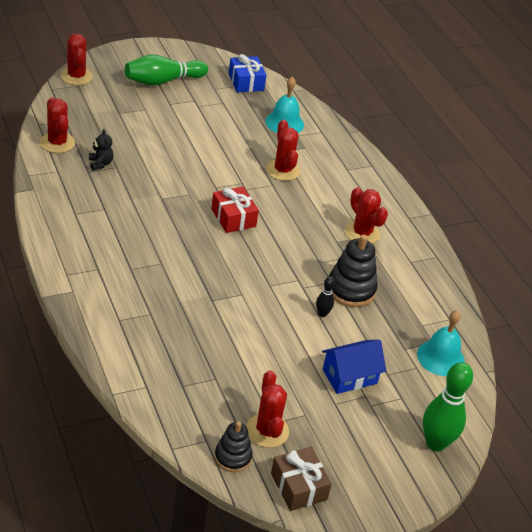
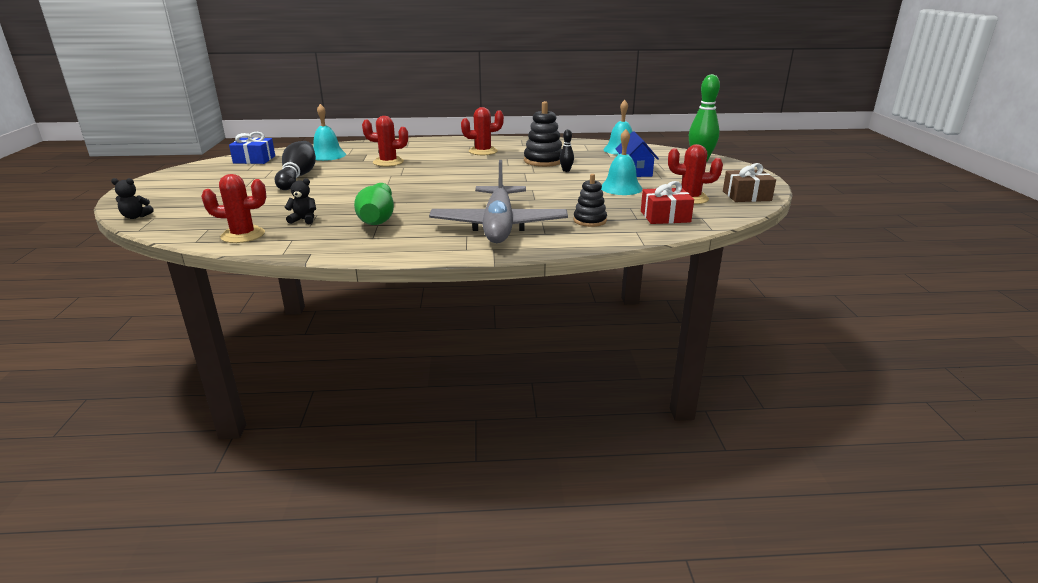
camera: 65 degrees left, 15 degrees down
(76, 76) = (136, 217): red cactus -> black teddy bear
(126, 286) = (498, 226): none -> grey plane
(163, 81) = (205, 184): green bowling pin -> green bowling pin (377, 218)
(207, 125) = (298, 177): none -> black bowling pin
(233, 218) = (434, 182): red gift -> red gift (665, 217)
(233, 457) = (719, 211): black stacking toy -> black stacking toy (590, 220)
(278, 367) = (621, 188): none -> turquoise bell

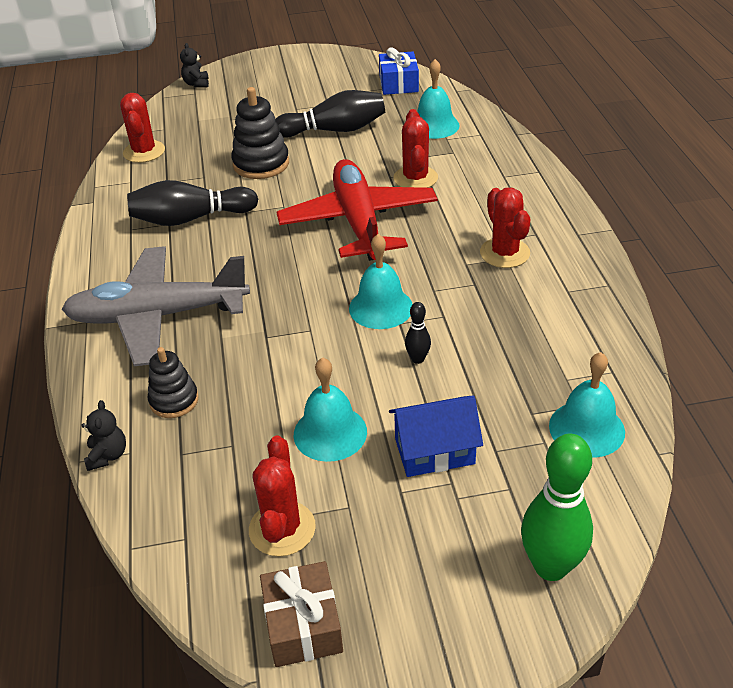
camera: 85 degrees right, 15 degrees up
(304, 220) = (185, 173): black teddy bear -> black teddy bear (108, 455)
(377, 218) = (190, 219): green bowling pin -> black bowling pin
(426, 176) = (358, 222): none -> red plane
(518, 175) = (381, 307): none -> turquoise bell
(543, 161) = (469, 327): black stacking toy -> black stacking toy (261, 164)
(665, 217) = (188, 489): red gift -> none

